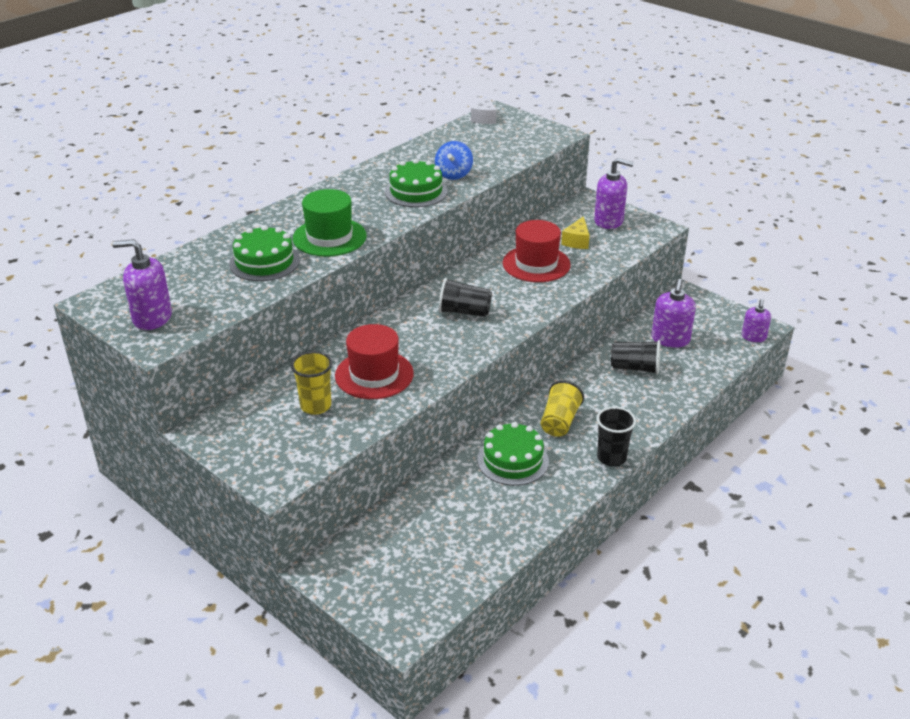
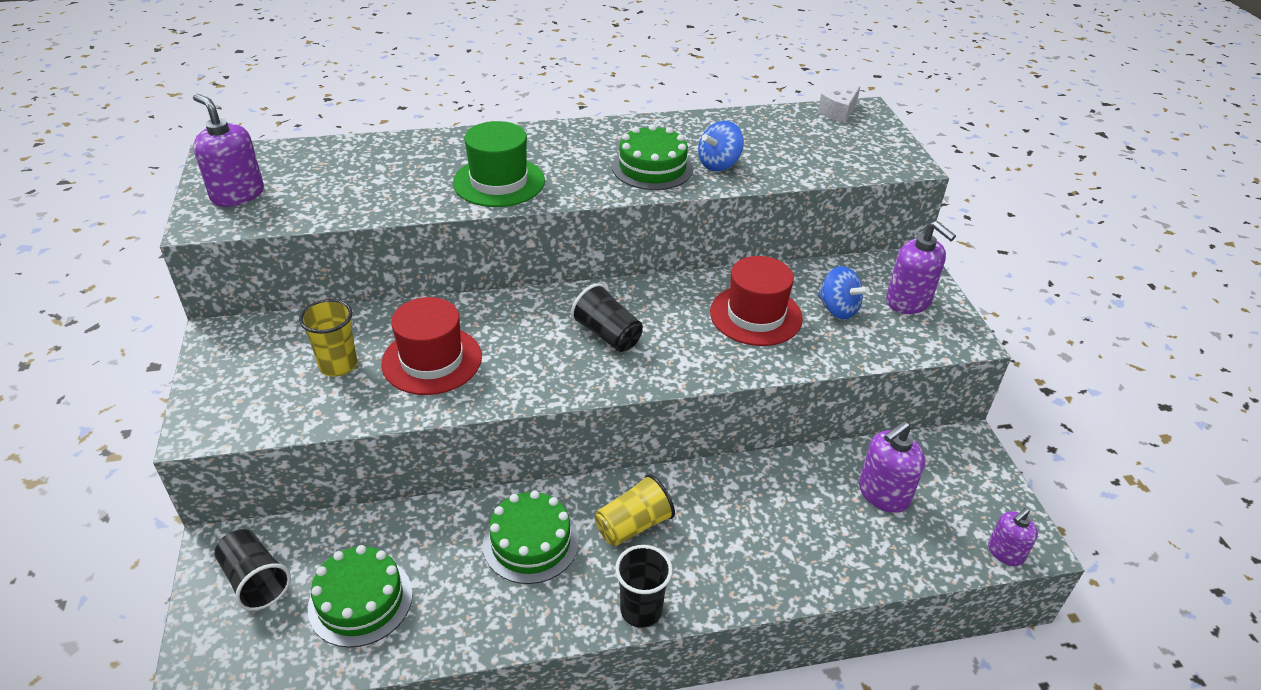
camera: 35 degrees right, 5 degrees up
(264, 262) = (405, 181): green cake -> green cake (360, 600)
(577, 241) = (838, 309): yellow cheese -> blue spinning top
(635, 368) = (797, 507): black cup -> black cup (255, 580)

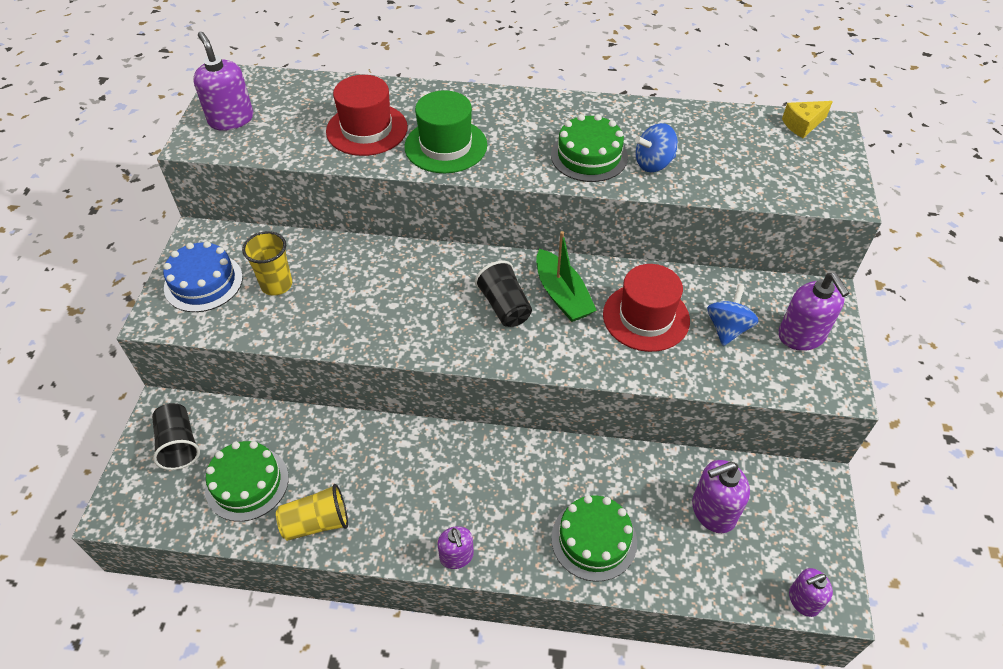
camera: 20 degrees right, 10 degrees up
(245, 380) = (203, 282): none -> blue cake
(432, 360) = (350, 297): red hat -> red hat (367, 129)
(531, 542) = (392, 471): green cake -> green cake (594, 539)
(633, 525) = (480, 479): yellow cup -> yellow cup (316, 523)
(641, 610) = (456, 556): black cup -> purple soap dispenser
(663, 312) = (562, 295): none -> green boat
(838, 309) = (727, 328): blue spinning top -> blue spinning top turned 135 degrees counterclockwise
(839, 112) = (802, 125): white cheese -> yellow cheese

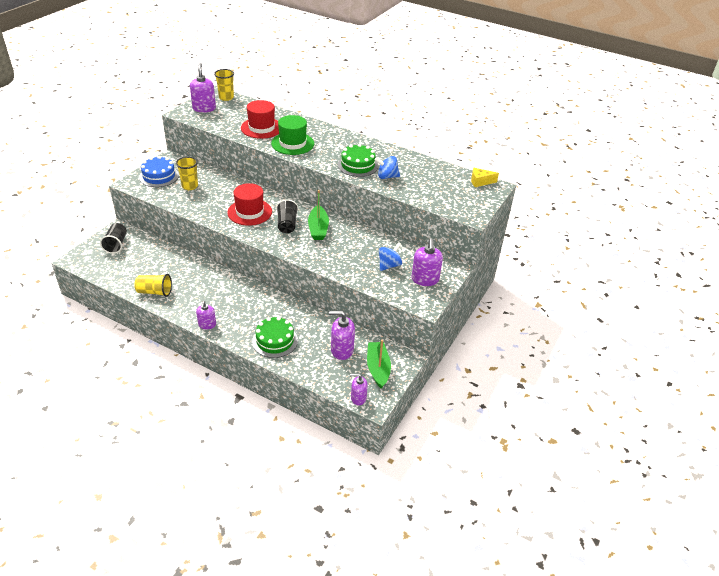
camera: 20 degrees right, 10 degrees down
(247, 483) = (135, 268): green cake -> none
(257, 83) = (226, 97): none -> yellow cup
(646, 317) = (352, 249): red hat -> red hat (249, 212)
(792, 523) = (378, 368): none -> green boat

